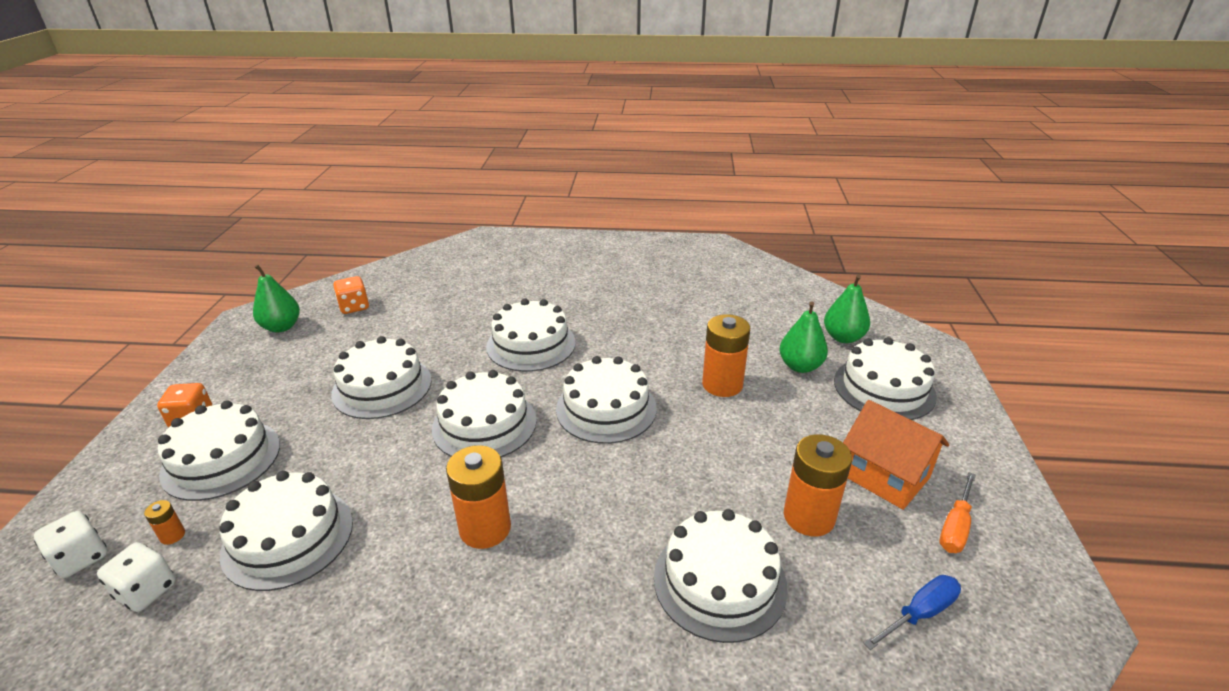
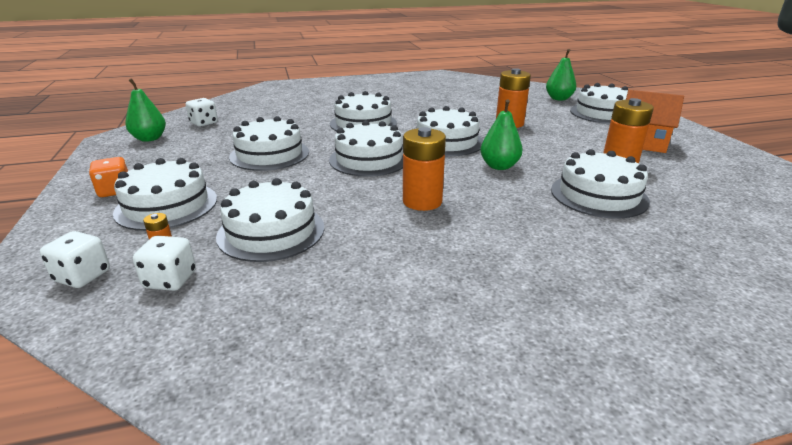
camera: 20 degrees left, 5 degrees down
(354, 307) = (204, 123): orange dice -> white dice
(800, 366) = (547, 111): green pear -> green pear (499, 166)
(920, 613) = (718, 186): blue screwdriver -> none
(955, 527) = (699, 154): orange screwdriver -> none

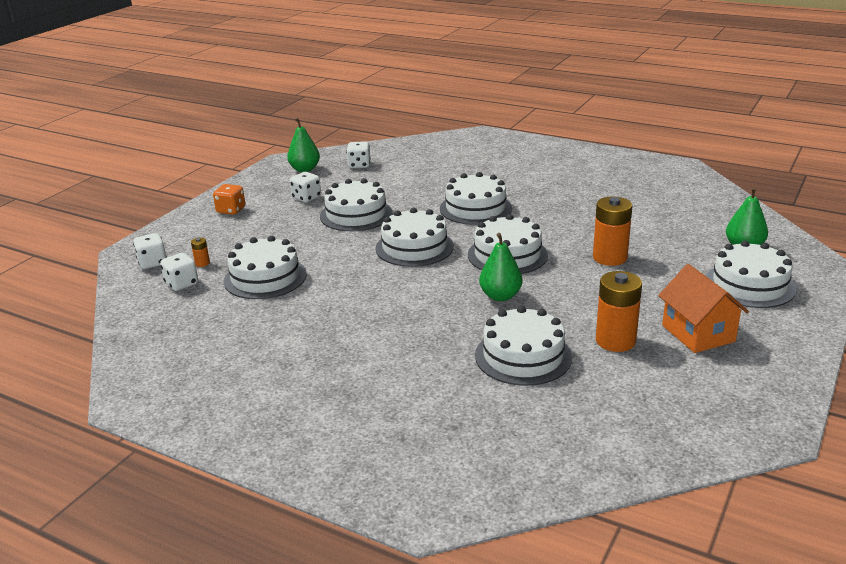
camera: 45 degrees right, 0 degrees up
(166, 205) = (241, 233): white cake -> none
(192, 157) = (306, 198): none -> white dice
(422, 201) = (384, 298): orange battery -> none

